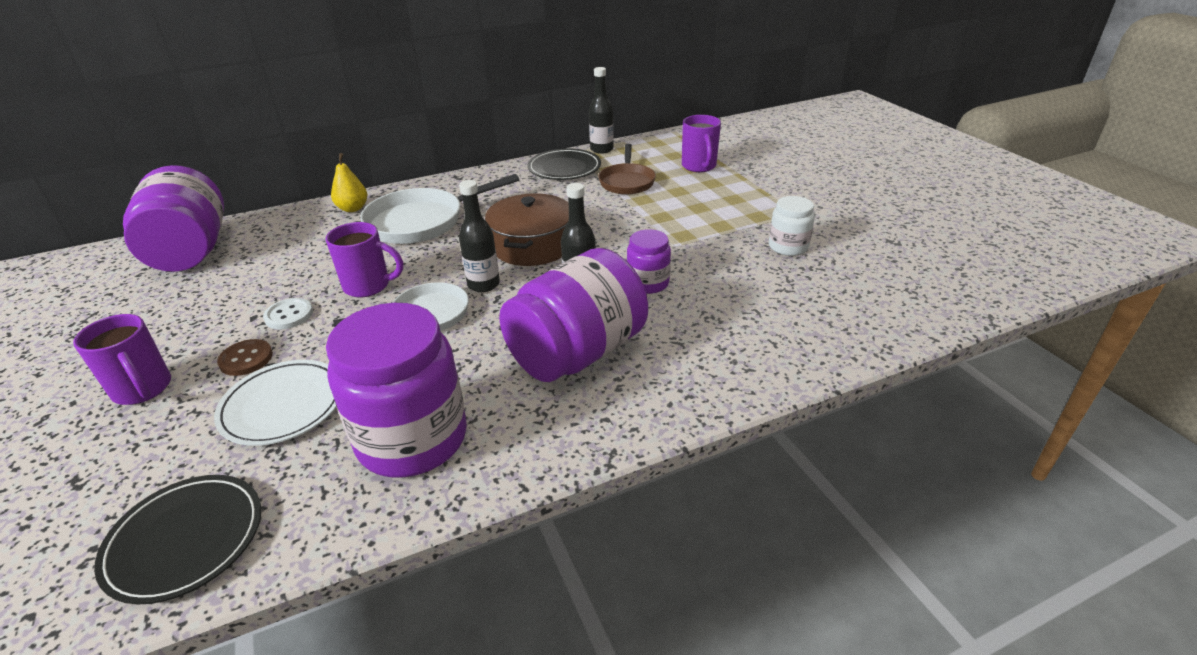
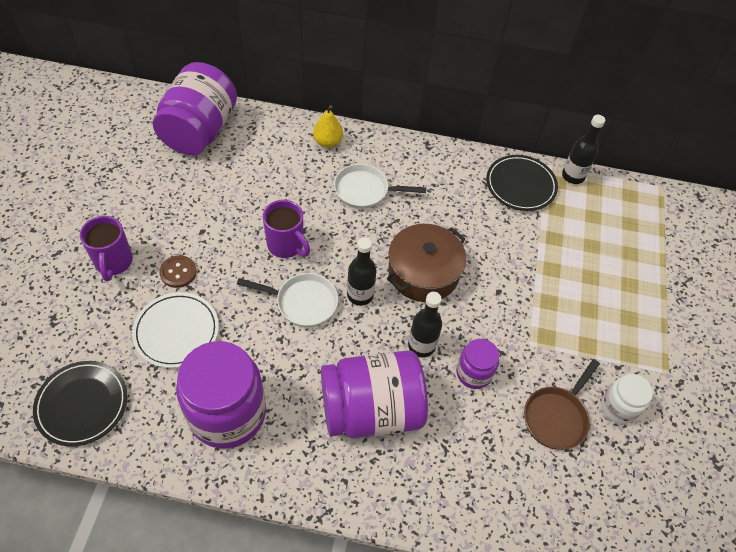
camera: 30 degrees right, 20 degrees up
(289, 315) = (223, 244): white button -> none
(422, 222) = (365, 190): white pan -> white pan, size x0.64
(627, 182) = (558, 237): brown pan -> brown pan (556, 417)
(699, 166) = (638, 254): purple mug -> none

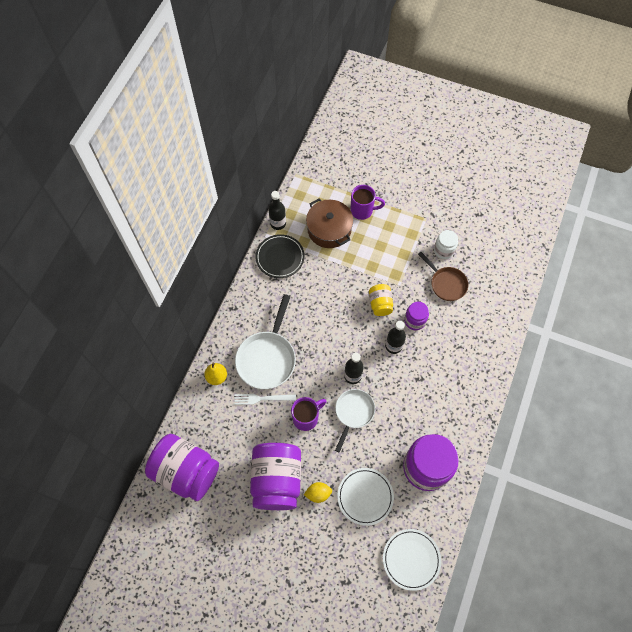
camera: 75 degrees left, 10 degrees up
(82, 404) = (411, 559): black plate -> white plate
(114, 263) = (303, 539): purple mug -> purple mug (362, 210)
(178, 272) = (318, 493): brown button -> yellow lemon
(306, 192) = (262, 398): none -> white fork
(365, 190) = (267, 358): white pan -> white pan, size x1.55
(371, 409) = (432, 382): purple jar -> purple jar (277, 480)
(423, 272) = (341, 334): brown pot -> brown pot (329, 229)
(487, 319) = (380, 304): none -> yellow jar

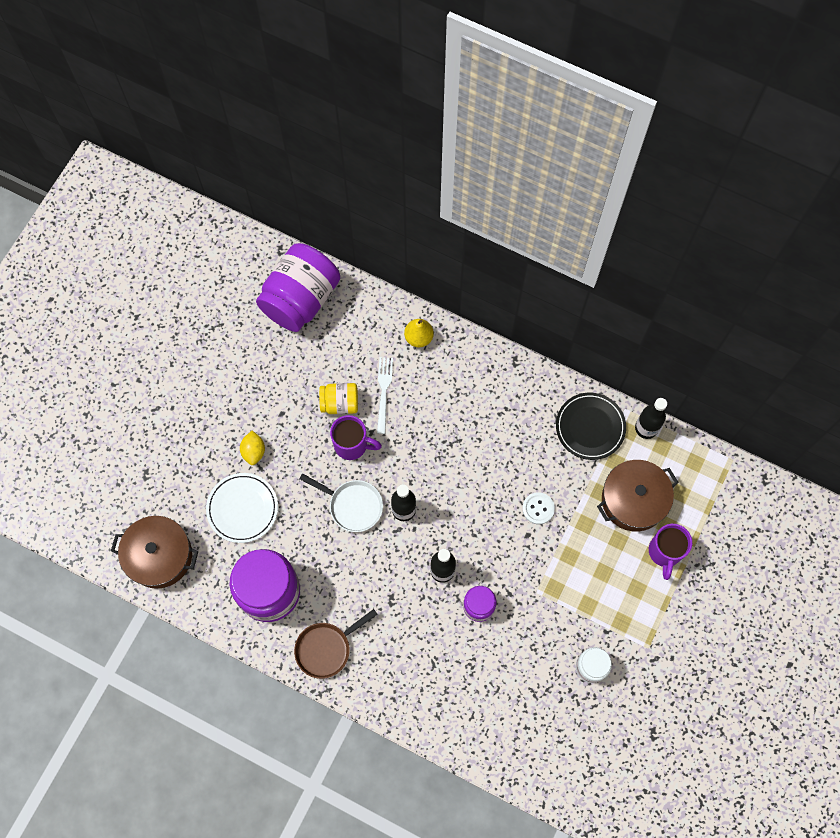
camera: 95 degrees right, 5 degrees up
(267, 358) = (439, 401): white pan -> none
(277, 480) = (277, 403): purple jar -> none
(306, 418) = (352, 445): purple mug -> purple mug turned 45 degrees counterclockwise
(341, 287) = (538, 508): none -> white button
(380, 304) = (508, 560): yellow jar -> yellow jar (340, 403)
(411, 559) = (159, 556): white plate -> brown pot
(446, 284) = (534, 661): brown pan -> brown pan (326, 648)

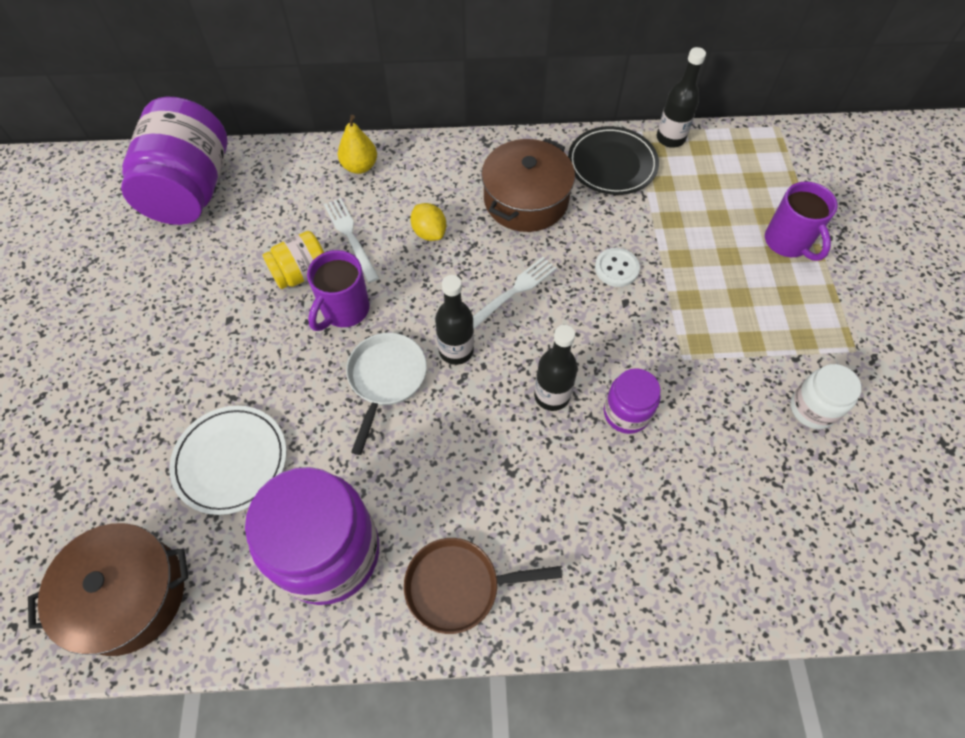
camera: 30 degrees left, 10 degrees down
(254, 451) = (212, 381): yellow lemon -> yellow lemon (429, 232)
(326, 648) = (459, 586): brown pan -> brown pan turned 60 degrees clockwise
(352, 445) = (344, 310): purple mug -> purple mug turned 135 degrees clockwise
(352, 505) = (386, 379): white pan -> white pan turned 75 degrees counterclockwise
(461, 489) = (513, 292): none -> white fork
(633, 500) = (712, 209): brown pot -> brown pot (526, 199)

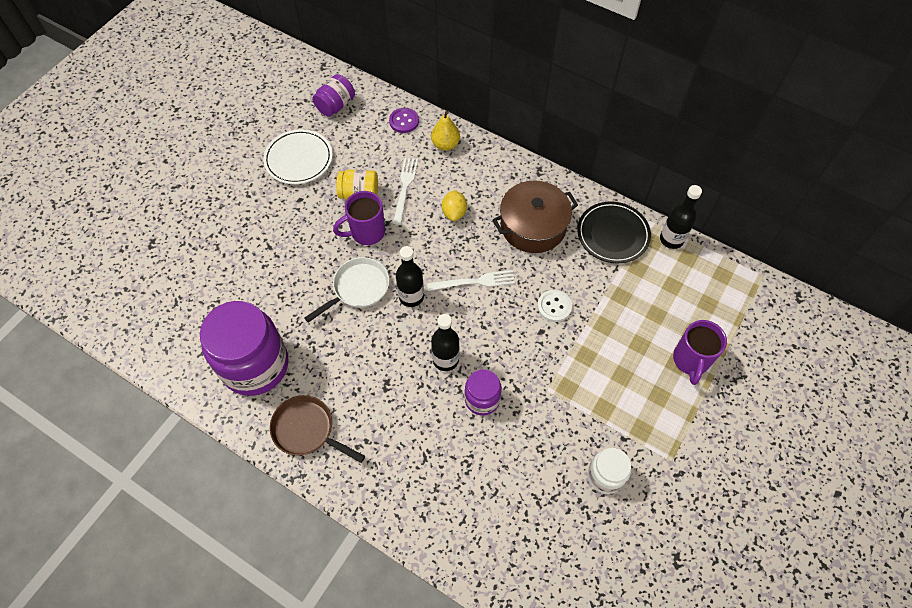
camera: 35 degrees right, 0 degrees up
(128, 595) = (146, 321): brown pot -> none
(190, 190) = (335, 105): purple jar -> purple jar, size x0.50
(231, 461) = (243, 282): white plate -> white plate (298, 159)
(290, 166) = (404, 121): none -> purple button

